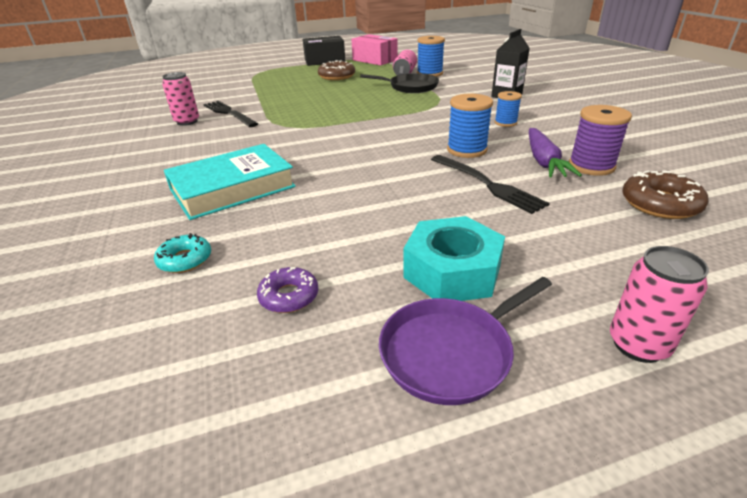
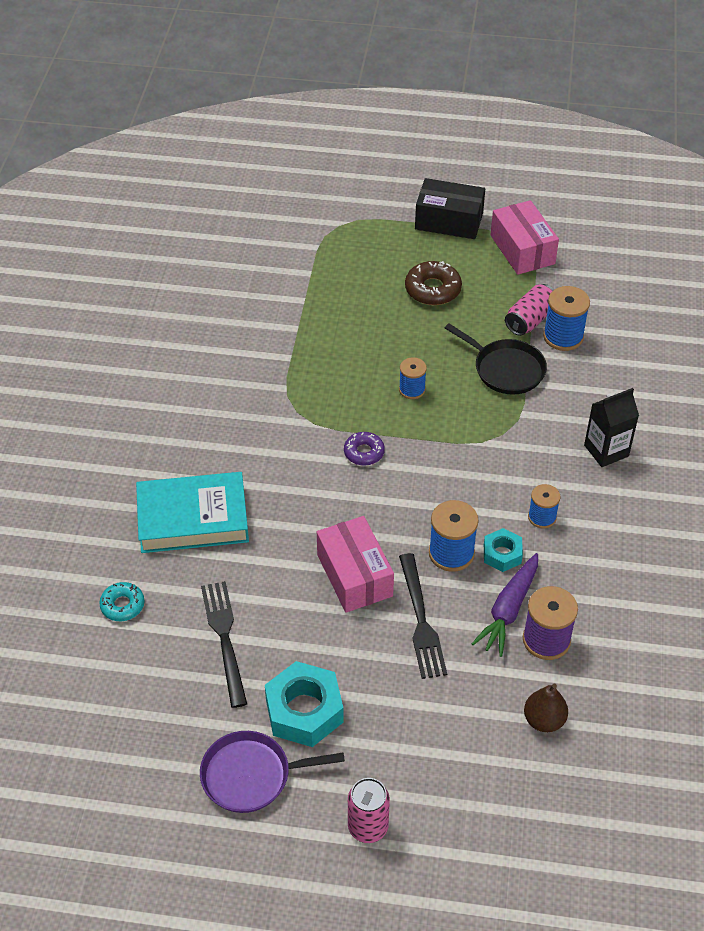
camera: 25 degrees right, 15 degrees up
(187, 122) = (196, 351): pink can -> none
(228, 113) = (248, 348): black fork -> black fork (224, 637)
(289, 296) = (178, 680): purple donut -> purple donut (364, 452)
(360, 103) = (412, 389): none -> blue spool
(405, 178) = (354, 575): none -> pink box
(502, 141) = (502, 554): none -> turquoise nut
(660, 204) = (544, 720): brown donut -> brown pear

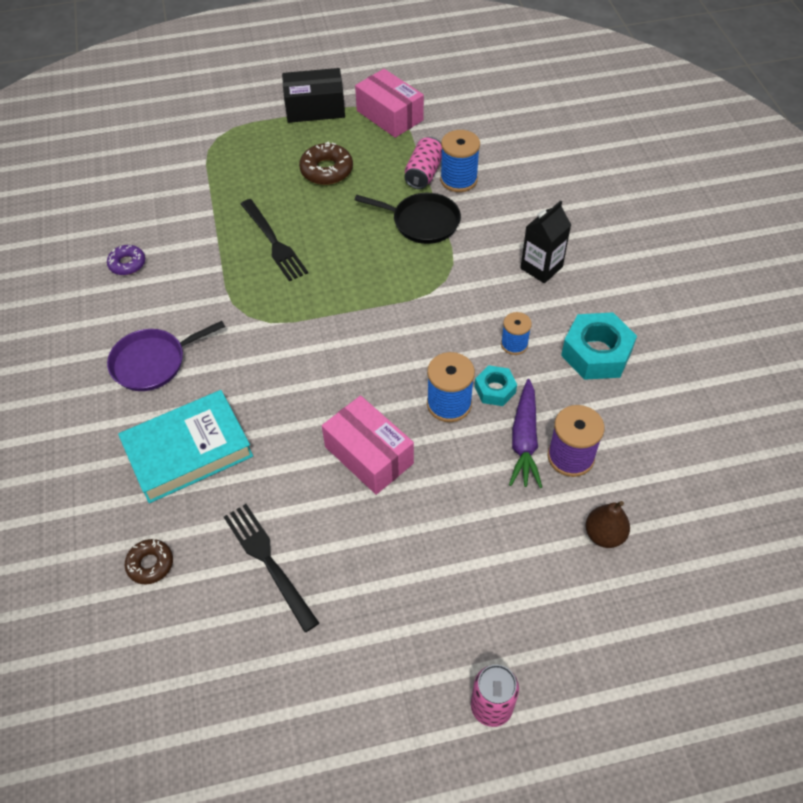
camera: 20 degrees left, 5 degrees up
(122, 605) = (150, 564): turquoise donut -> brown donut
(251, 775) = (353, 697): purple pan -> purple pan (152, 362)
(304, 711) = (378, 608): turquoise nut -> turquoise nut (596, 353)
(364, 452) = (327, 335): purple donut -> purple donut (127, 264)
(412, 389) = (347, 264): blue spool -> none
(421, 621) = (450, 478): black fork -> black fork (274, 243)

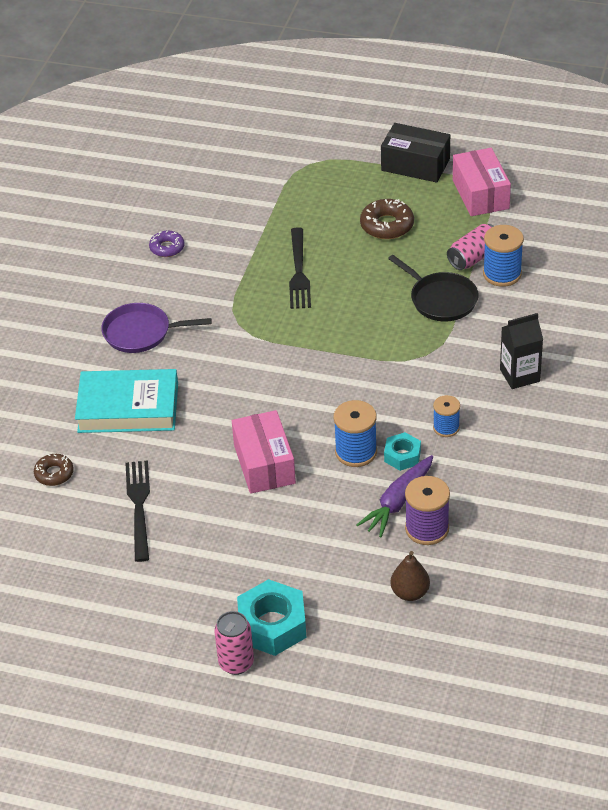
camera: 30 degrees right, 10 degrees down
(596, 353) = (513, 461): turquoise nut -> turquoise nut (272, 625)

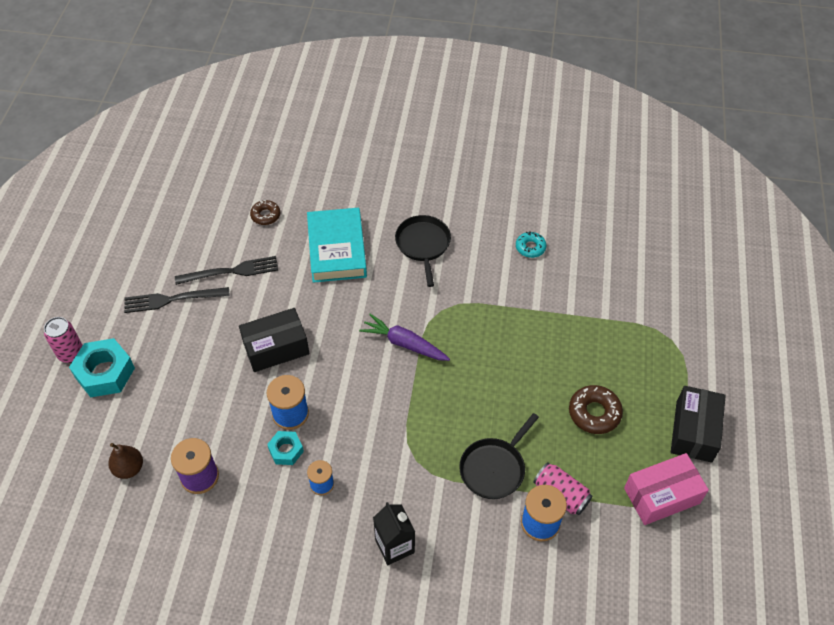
camera: 80 degrees right, 10 degrees up
(140, 333) = (423, 245): purple pan -> black pan
(167, 248) = (530, 247): purple donut -> turquoise donut
(264, 464) = (276, 348): pink box -> black box
(299, 273) = (514, 347): black fork -> black fork (171, 300)
(398, 502) = (231, 451): purple carrot -> purple carrot (404, 343)

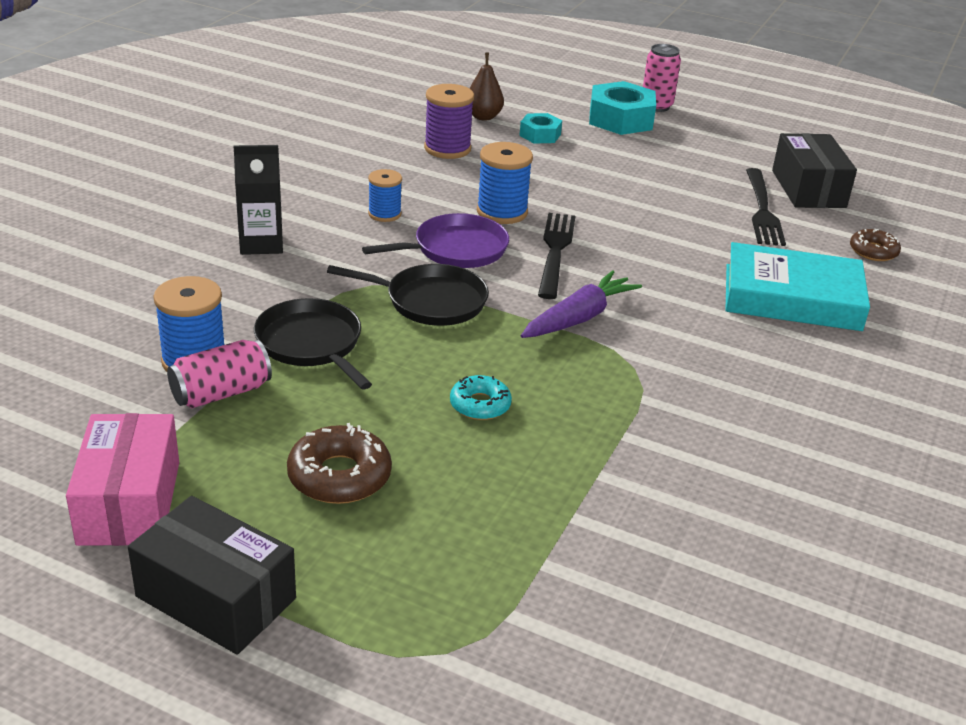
camera: 105 degrees right, 20 degrees down
(171, 300) = (721, 166): black fork -> black fork (555, 250)
(276, 348) = (614, 219): black box -> black box (808, 189)
(286, 450) = (448, 200): turquoise nut -> turquoise nut (540, 135)
(352, 426) = (456, 249): none -> purple pan
(423, 245) = (789, 382): black pan -> black pan (431, 301)
(530, 247) = (761, 513): turquoise donut -> turquoise donut (480, 405)

